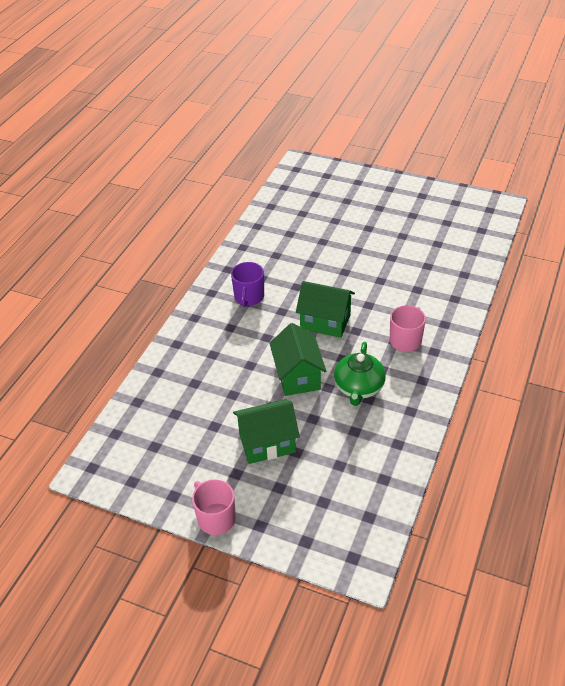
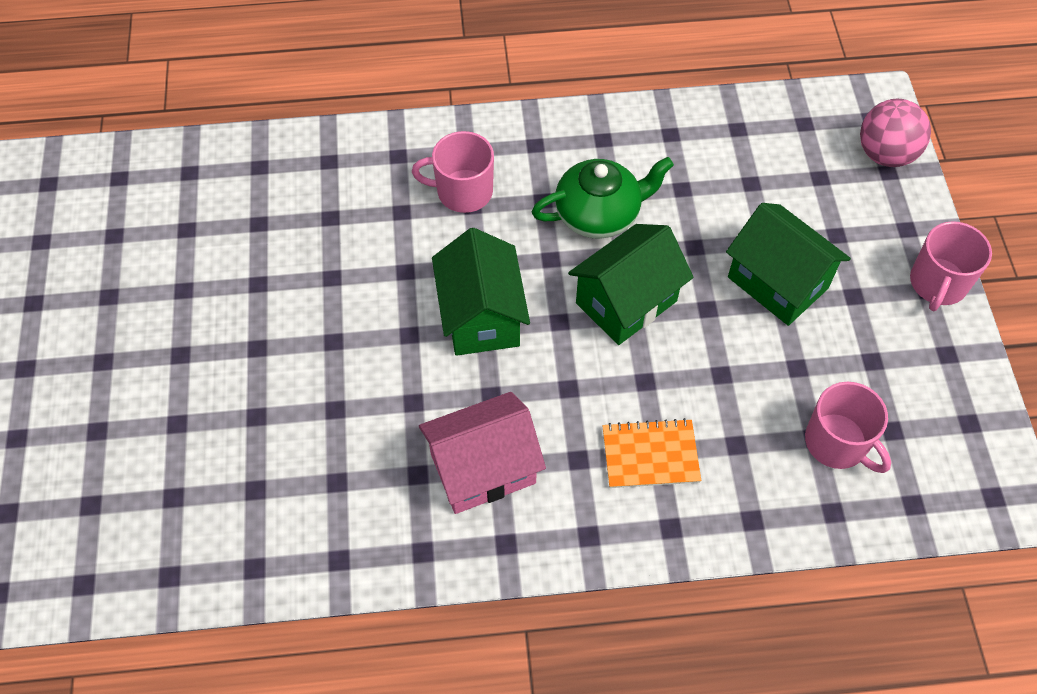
camera: 120 degrees left, 15 degrees up
(165, 421) = (837, 443): none -> pink mug
(213, 351) = (650, 455): none -> orange notebook
(249, 297) = (483, 468): purple mug -> pink house
(320, 548) = (885, 154): none -> pink ball

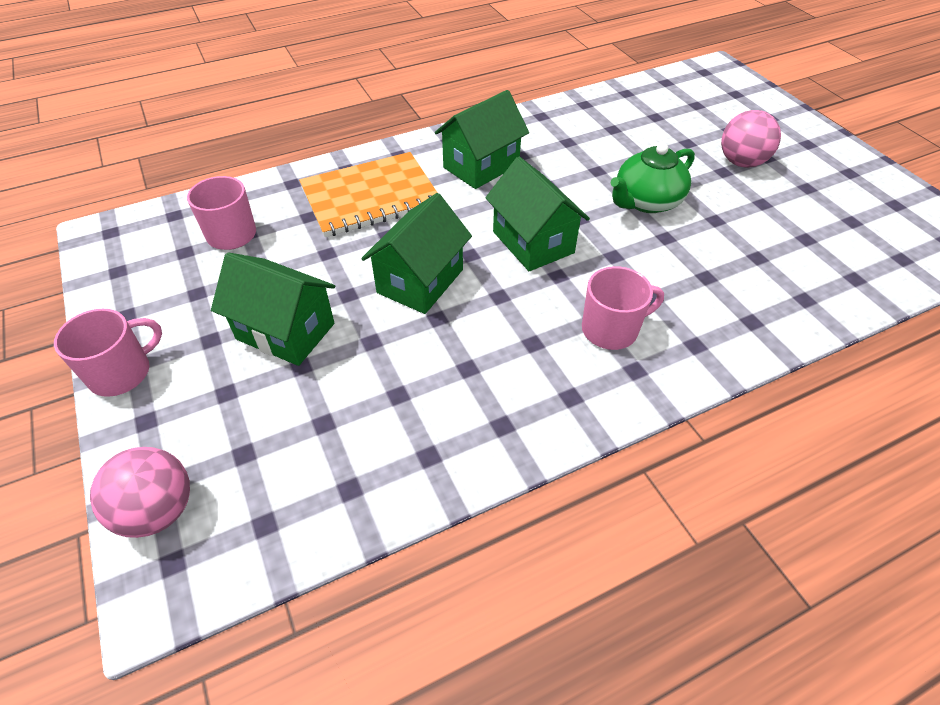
camera: 160 degrees right, 10 degrees down
(143, 362) = (741, 162): none -> pink ball
(483, 468) = (481, 166): pink house -> green house
(599, 214) = (473, 345): green teapot -> green teapot (646, 202)
(650, 455) = (370, 197): orange notebook -> orange notebook, size x1.79
(937, 283) = (121, 373): pink mug -> pink mug turned 45 degrees clockwise

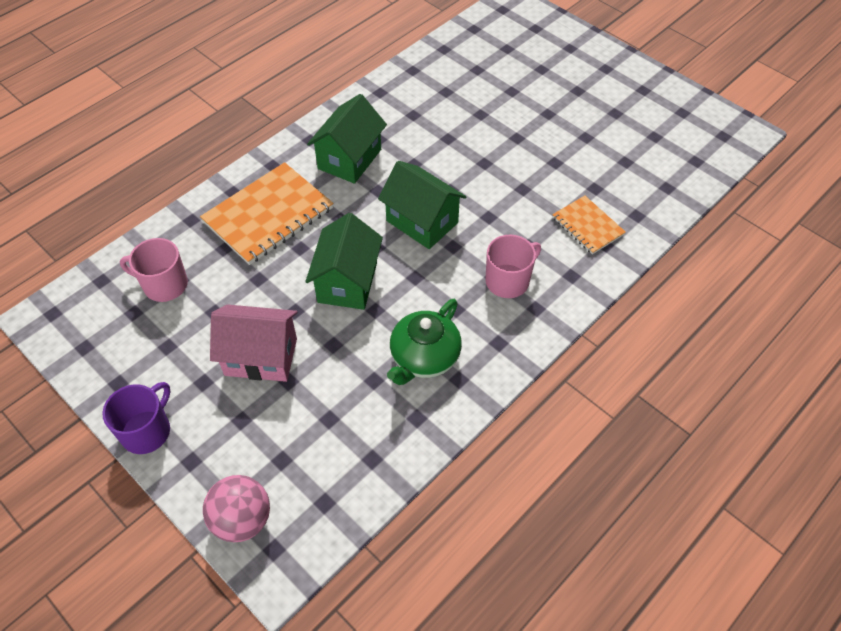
camera: 20 degrees left, 5 degrees up
(121, 373) = (147, 431): pink mug -> purple mug
(285, 331) = (261, 356): green house -> pink house
(646, 202) = (497, 159): green teapot -> green teapot (424, 358)
(735, 295) = (587, 226): none -> orange notebook
(741, 162) = (559, 101): pink ball -> none

